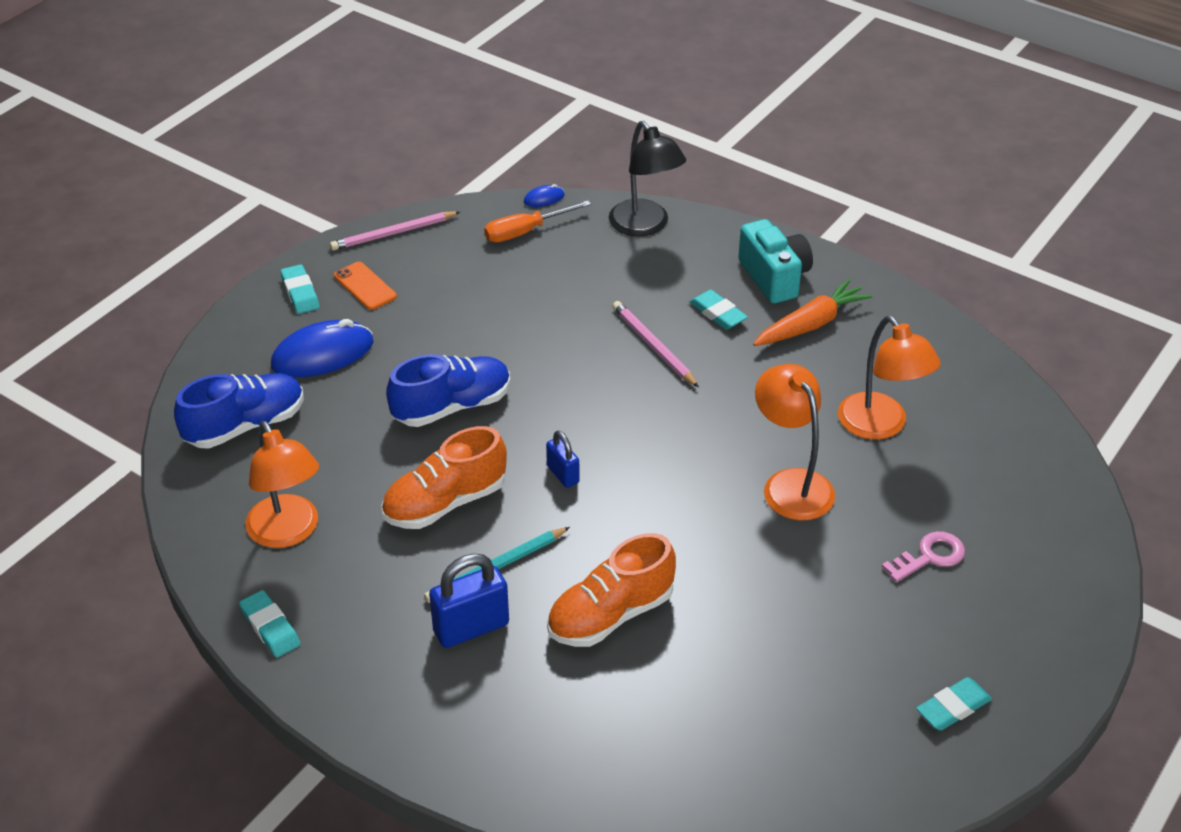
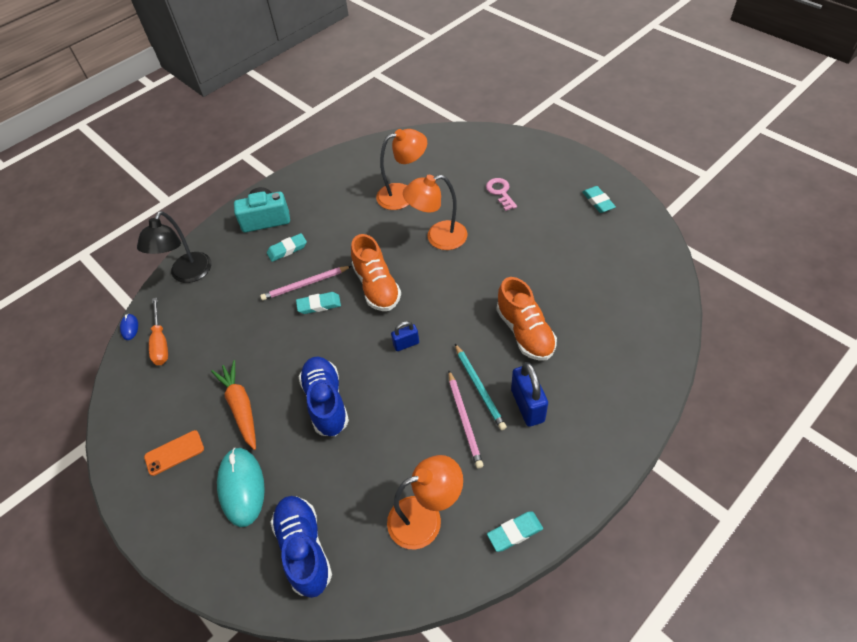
camera: 75 degrees left, 10 degrees up
(300, 293) = (161, 502): turquoise eraser -> turquoise eraser (319, 305)
(322, 354) = (241, 487): blue mouse -> turquoise mouse
(393, 233) = (120, 429): pink pencil -> pink pencil (464, 420)
(445, 503) = (417, 413): orange shoe -> orange shoe (377, 286)
(645, 226) = (188, 274): black lamp -> black lamp turned 120 degrees clockwise
(811, 324) = (313, 209): orange carrot -> orange carrot (241, 407)

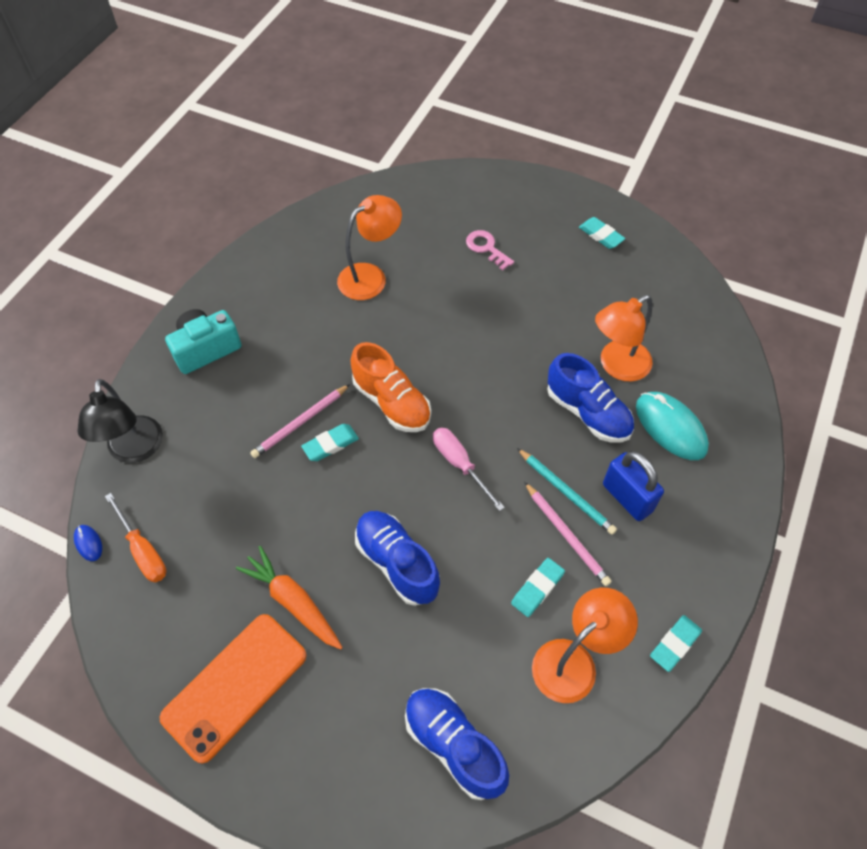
camera: 25 degrees left, 5 degrees up
(174, 453) = (235, 686): orange phone -> orange phone, size x1.98
(241, 487) = (343, 699): turquoise mouse -> turquoise mouse (670, 427)
(287, 249) = (255, 383): turquoise eraser -> turquoise eraser (537, 588)
(406, 344) = (460, 464): blue padlock -> pink screwdriver
(438, 237) = (438, 322): orange lamp -> orange lamp (617, 366)
(525, 332) = (587, 412): orange shoe -> blue shoe

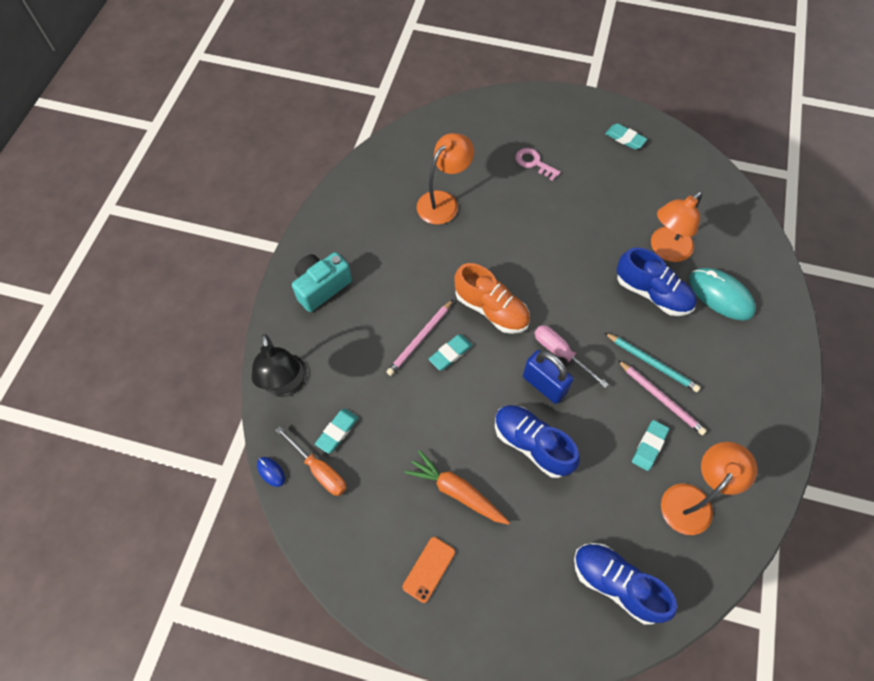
camera: 10 degrees left, 5 degrees up
(235, 686) = (428, 569): orange phone -> orange phone, size x0.51
(627, 497) = (701, 359): blue padlock -> blue padlock (544, 385)
(675, 644) = (766, 472): turquoise eraser -> turquoise eraser (337, 432)

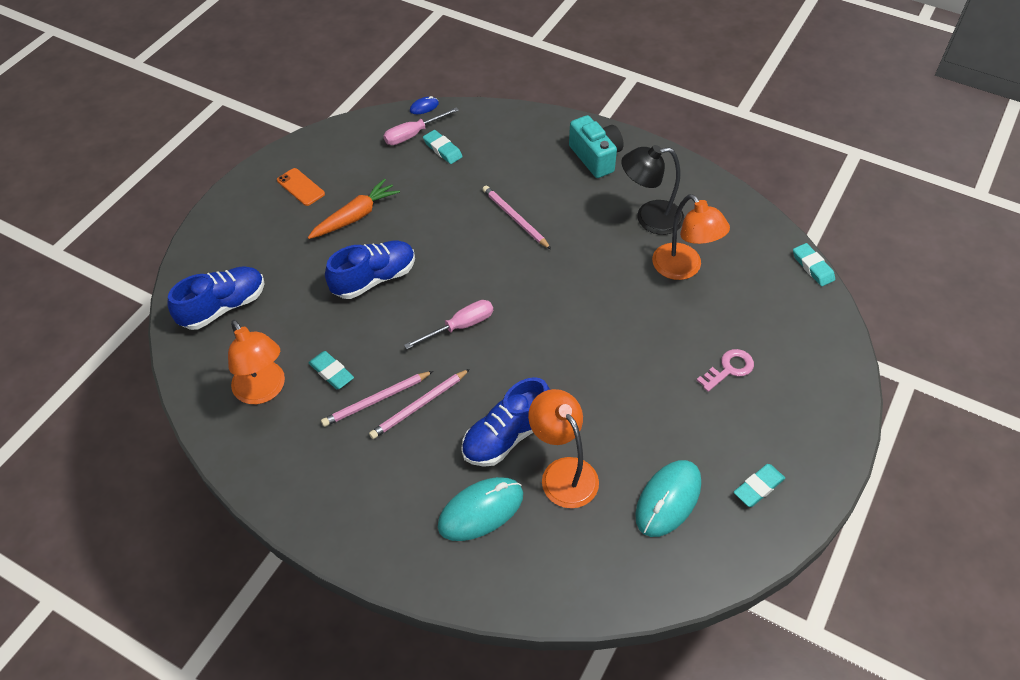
camera: 105 degrees right, 10 degrees down
(286, 385) = (499, 123): black lamp -> black lamp (649, 218)
(319, 470) = (413, 134): orange screwdriver -> pink screwdriver
(450, 353) = (491, 238): turquoise eraser -> turquoise eraser (812, 267)
(491, 309) = (531, 280): orange shoe -> none
(544, 385) = (430, 303): blue padlock -> none
(652, 363) = (419, 406): turquoise pencil -> pink pencil
(657, 185) = (668, 499): none -> turquoise mouse

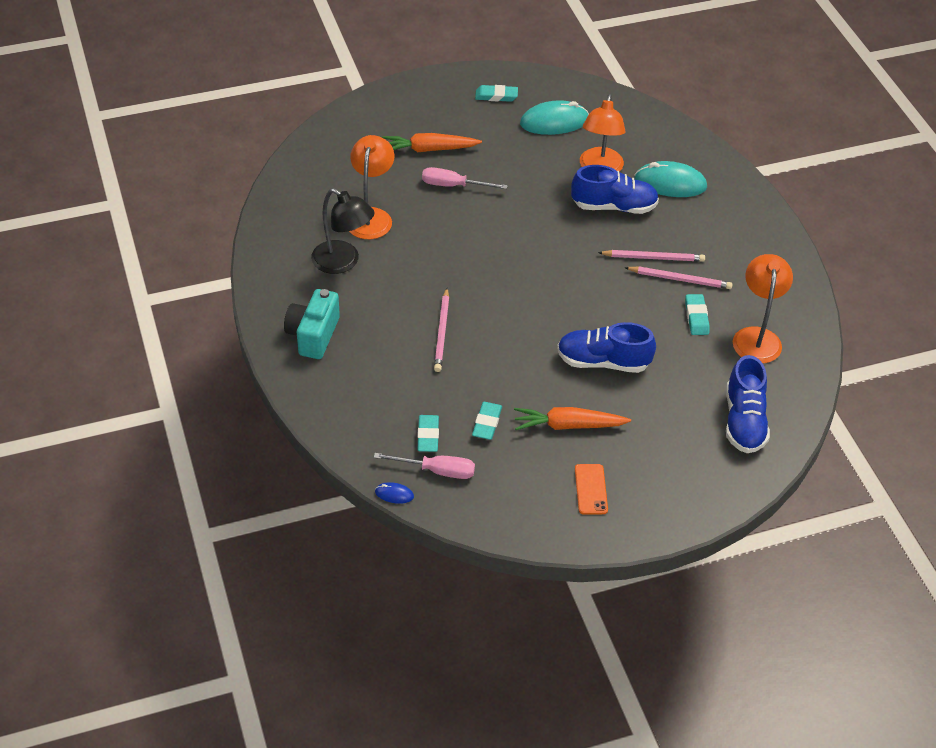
camera: 140 degrees left, 5 degrees down
(223, 307) = (744, 421): blue shoe -> blue shoe turned 90 degrees counterclockwise
(460, 326) = (573, 285): pink screwdriver -> pink screwdriver (453, 185)
(729, 369) = (429, 149): pink key -> orange carrot
(812, 267) = (286, 160): turquoise eraser -> turquoise eraser (487, 423)

